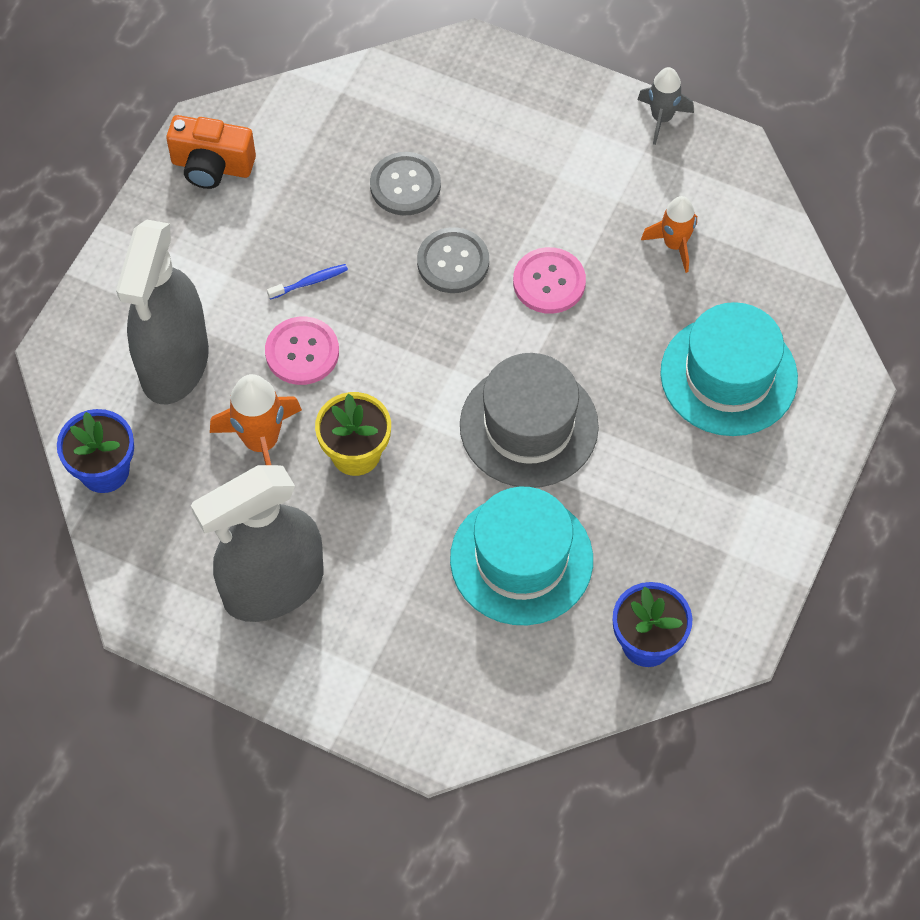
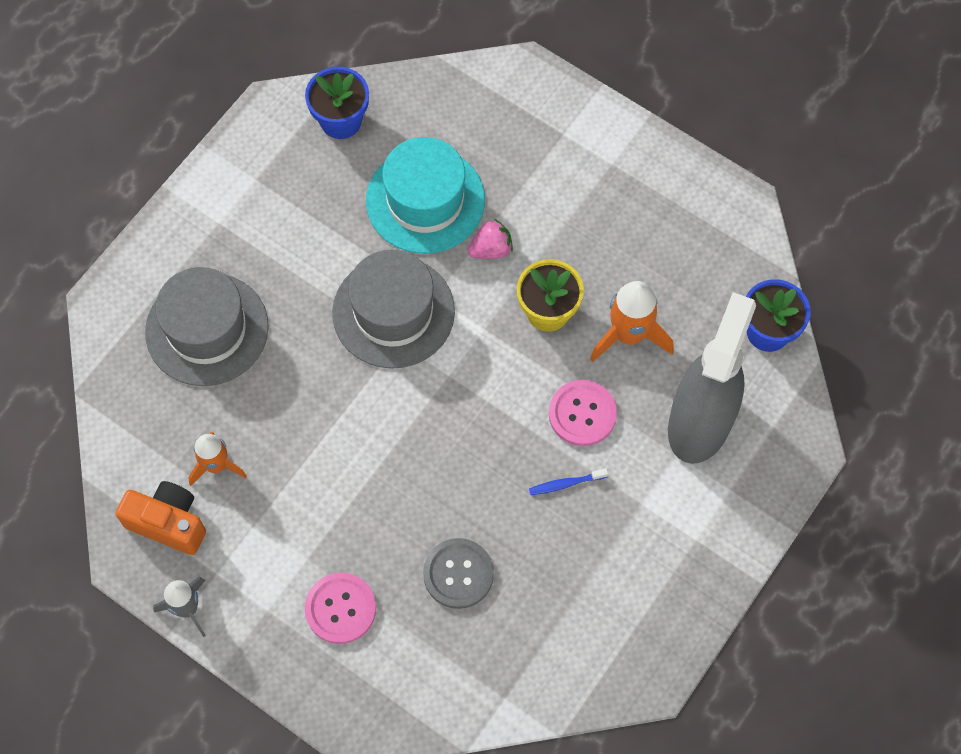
camera: 170 degrees left, 5 degrees up
(212, 166) = (647, 629): orange camera -> orange camera (168, 523)
(273, 587) = (633, 210): grey spray bottle -> none
(432, 513) = (491, 249): none -> pink strawberry
(453, 262) = (428, 482): grey button -> none
(549, 282) = (343, 446): pink button -> pink button (340, 609)
(728, 375) = (207, 329): turquoise hat -> grey hat

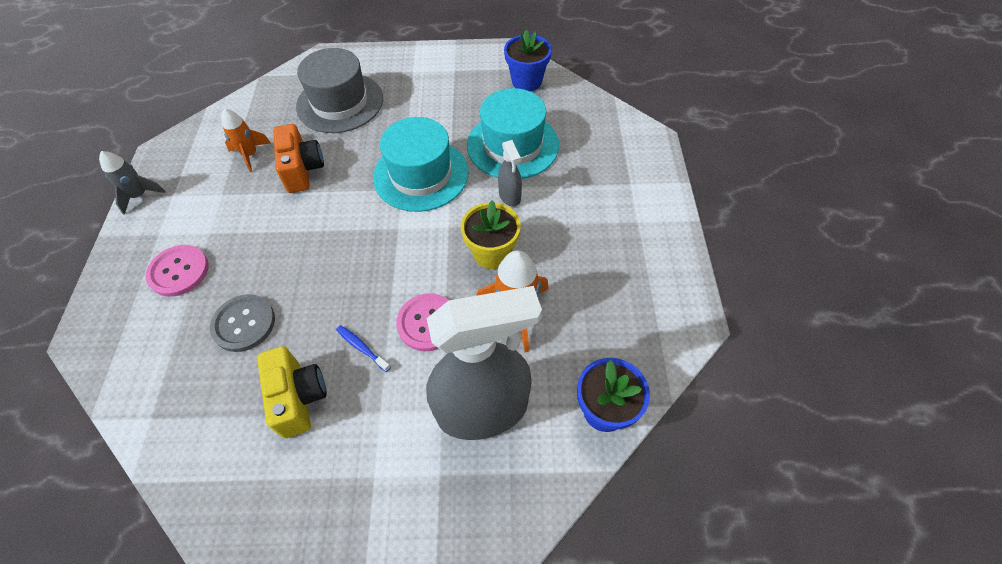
camera: 55 degrees right, 10 degrees down
(168, 523) = (196, 155): orange camera -> orange camera (302, 170)
(393, 312) = (421, 174): grey hat -> turquoise hat
(491, 249) = (510, 196): pink strawberry -> grey spray bottle
(578, 563) = (298, 398): none -> yellow camera

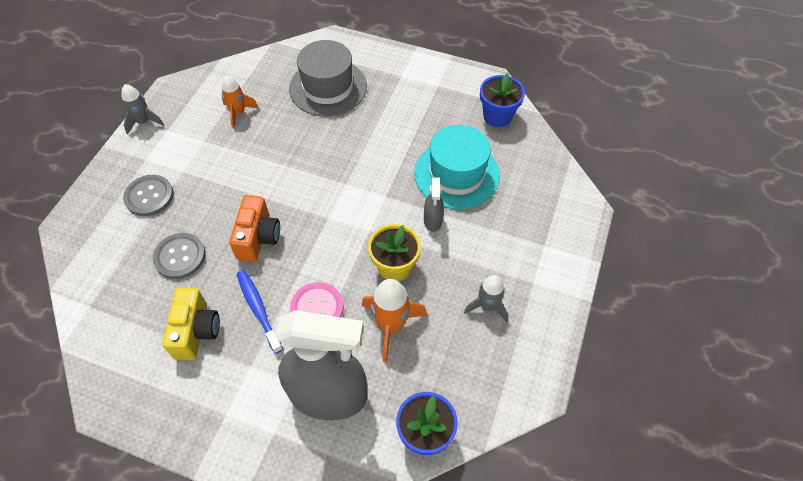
camera: 20 degrees right, 0 degrees up
(179, 271) = (149, 196): pink button -> grey button
(302, 170) = (273, 140): orange camera -> orange camera (258, 238)
(362, 347) = (258, 309): blue toothbrush -> blue toothbrush, size x1.62
(421, 174) = (367, 176): turquoise hat -> none
(604, 259) = (487, 306): none -> grey rocket

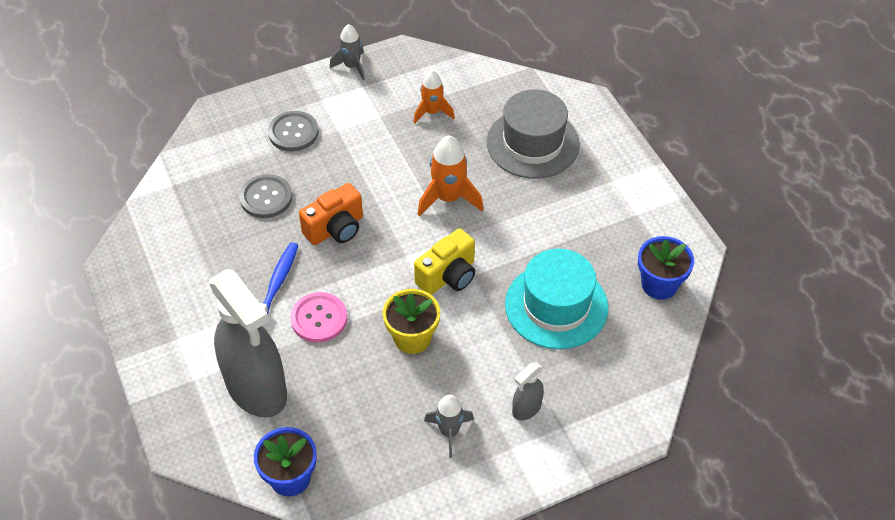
camera: 45 degrees right, 5 degrees down
(196, 331) = (220, 263): yellow camera -> yellow camera (448, 276)
(391, 326) = (357, 380): orange rocket -> orange rocket (448, 198)
(433, 220) = (487, 327): grey spray bottle -> grey spray bottle (526, 408)

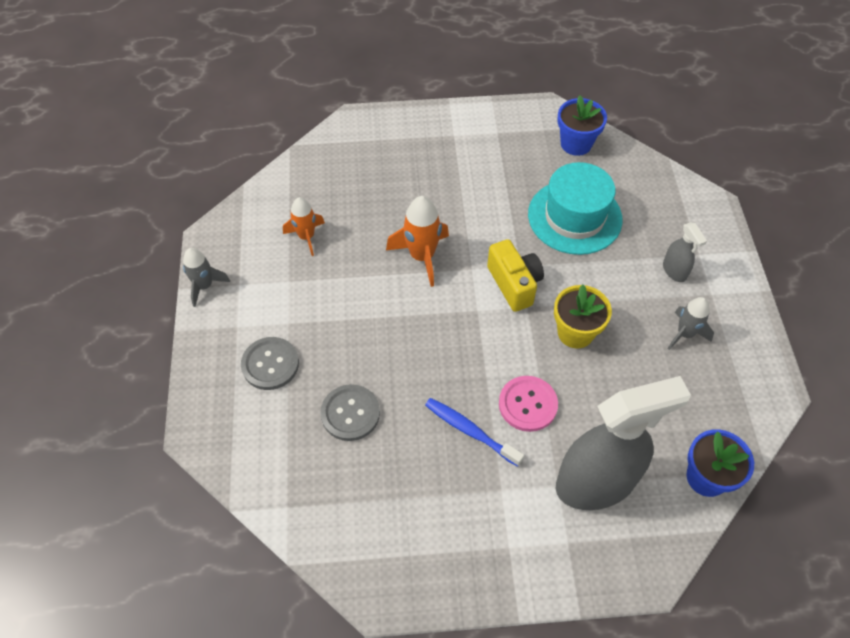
camera: 70 degrees left, 5 degrees up
(335, 229) = (420, 360): orange camera -> none
(533, 143) = (385, 174): grey hat -> none

